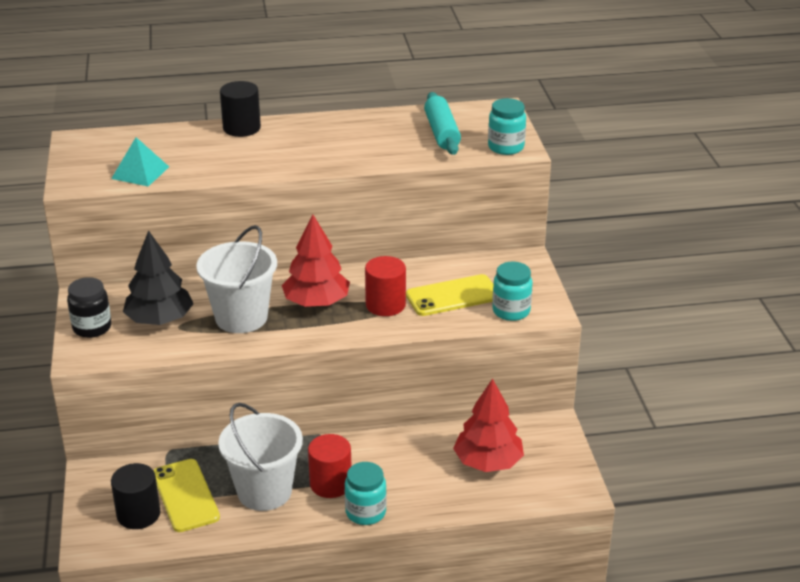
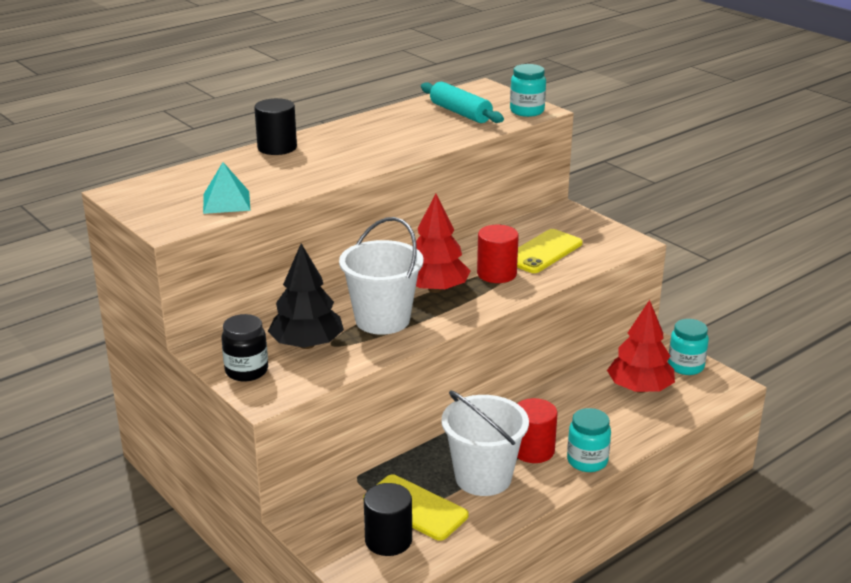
camera: 30 degrees left, 5 degrees down
(511, 311) = (602, 249): turquoise jar -> turquoise jar (686, 366)

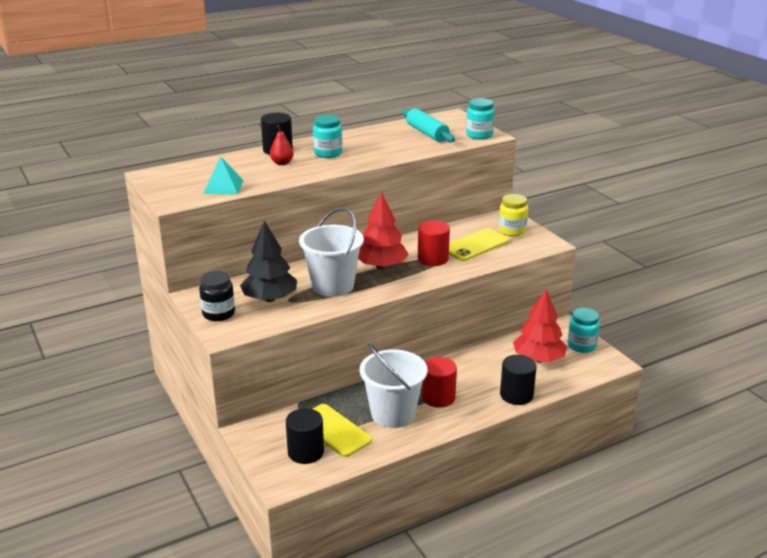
camera: 10 degrees right, 0 degrees up
(290, 165) = (282, 163): none -> red pear
(581, 230) = (512, 231): none -> yellow jar
(587, 461) = (478, 410): turquoise jar -> turquoise jar (328, 153)
(628, 437) = (516, 395): none -> black cylinder

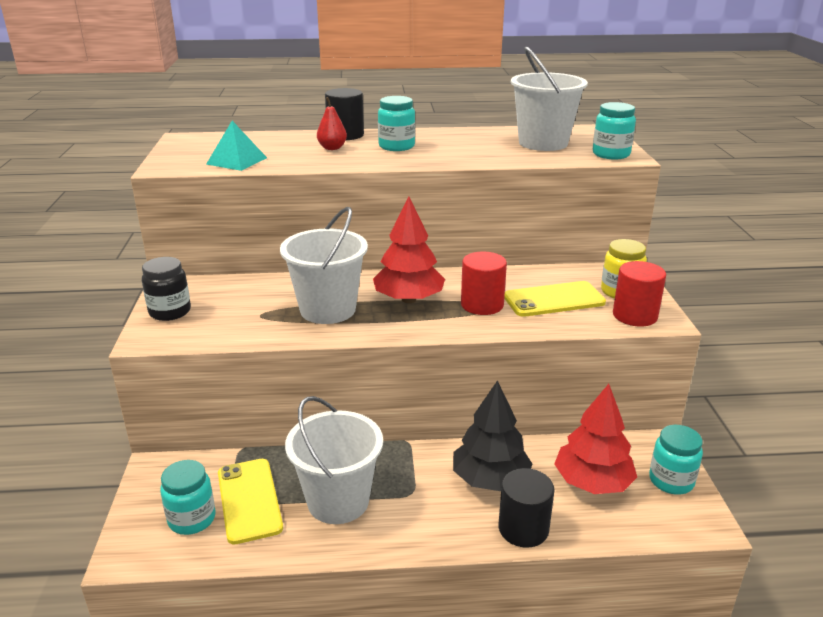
camera: 25 degrees right, 0 degrees up
(270, 299) = (242, 308): black tree -> black tree (490, 479)
(306, 452) = (192, 519): black cylinder -> turquoise jar
(427, 133) = (543, 143): turquoise rolling pin -> white bucket
(438, 397) = (413, 496): red cylinder -> red cylinder (635, 315)

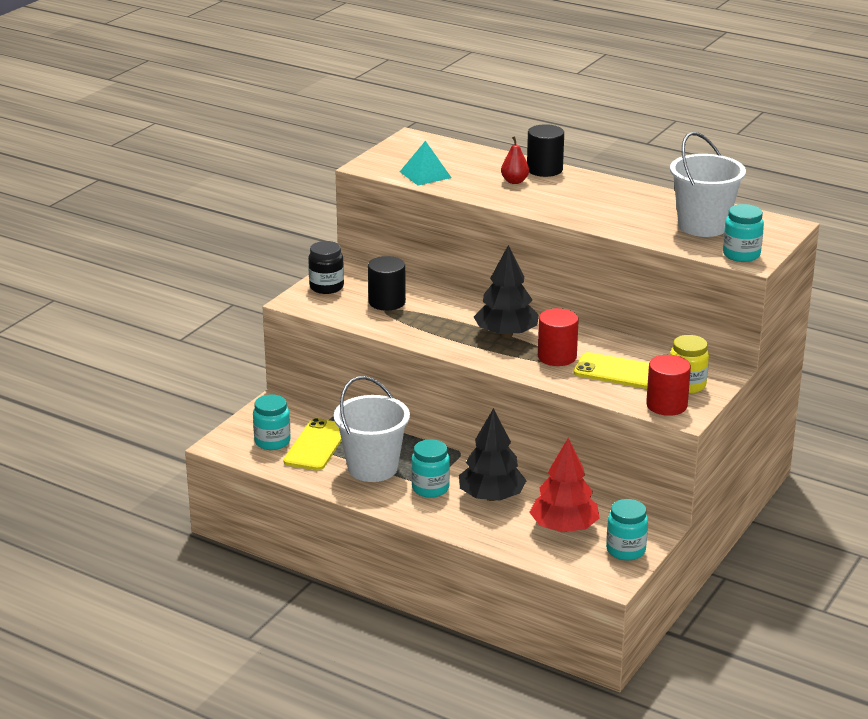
camera: 35 degrees right, 0 degrees up
(328, 309) = (437, 322): white bucket -> none
(396, 146) = (569, 194): turquoise jar -> turquoise jar (430, 488)
(409, 299) = (506, 334): red tree -> black tree
(523, 529) = (477, 530): black cylinder -> black cylinder (387, 302)

